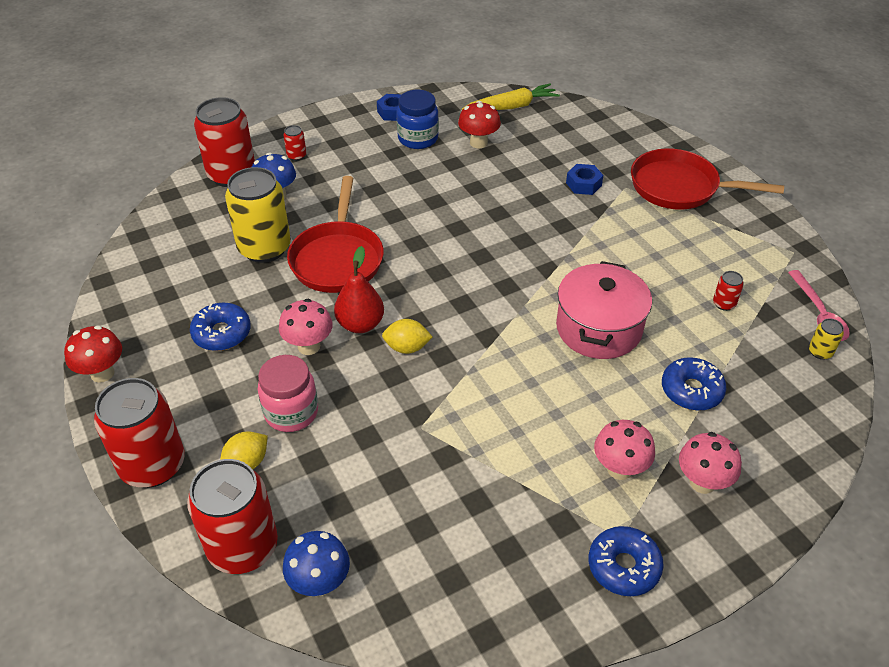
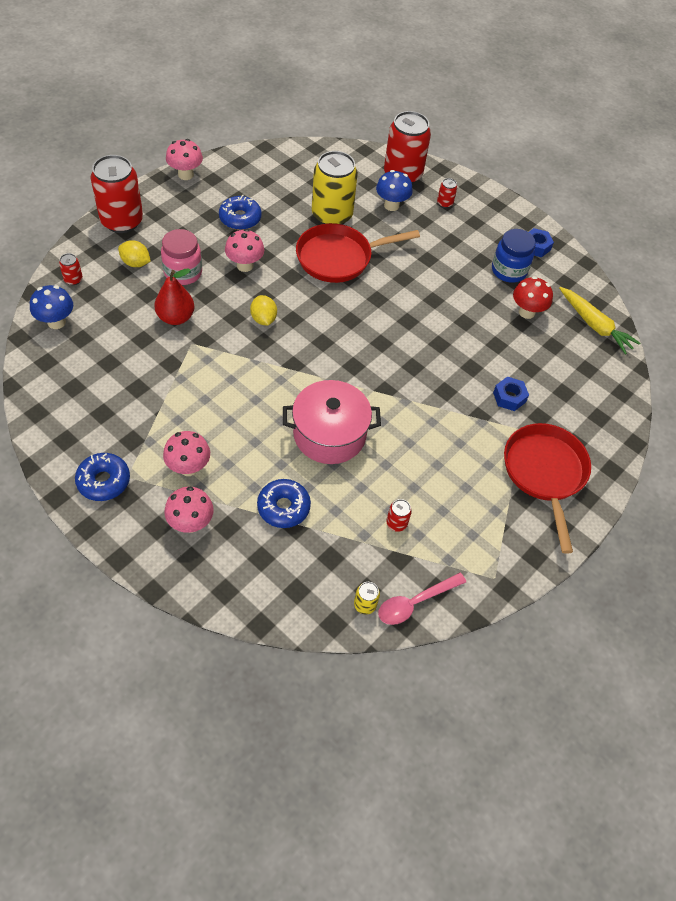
camera: 65 degrees right, 10 degrees up
(102, 373) = (185, 175): red mushroom -> pink mushroom
(243, 547) = (73, 279): red can -> red can, size x0.41
(360, 324) = (276, 287): red pear -> red pear (176, 317)

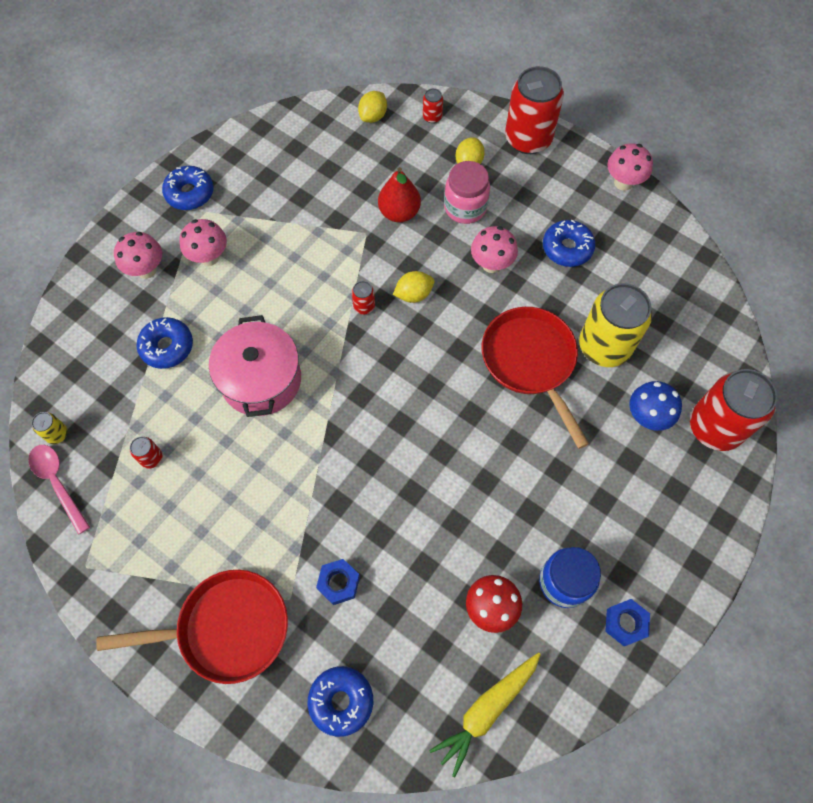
camera: 90 degrees right, 10 degrees up
(56, 322) = (373, 116): blue mushroom -> yellow lemon
(444, 203) = (675, 487): red can -> red can (364, 306)
(594, 405) = (341, 701): none -> blue donut

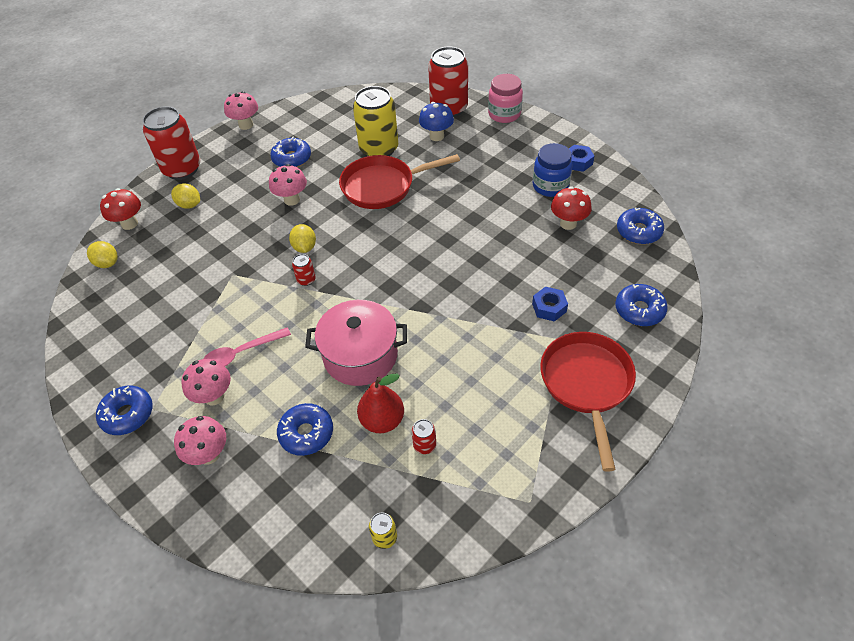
camera: 80 degrees left, 15 degrees down
(58, 483) = (440, 533): pink spoon -> pink spoon (240, 353)
(399, 213) = (220, 251): red pear -> red pear (382, 420)
(432, 117) = (129, 224): red can -> red mushroom
(465, 208) = (232, 210): pink jar -> pink jar (504, 114)
(486, 710) = (638, 231): yellow carrot -> blue donut

